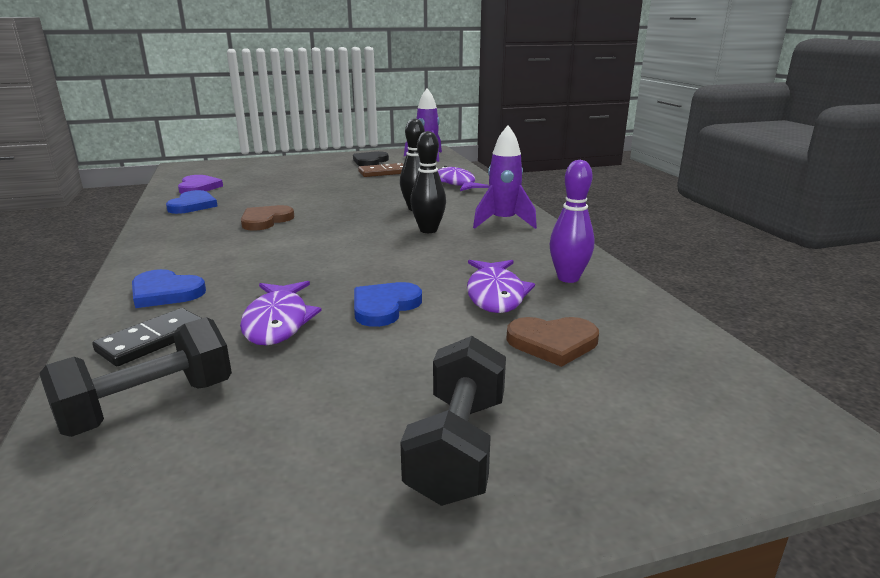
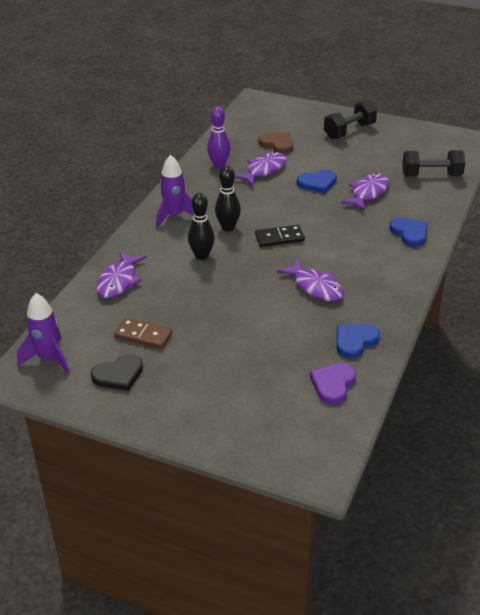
camera: 140 degrees left, 15 degrees up
(153, 340) = (423, 203): black domino -> black domino (279, 238)
(265, 220) = (315, 287): brown heart -> purple fish

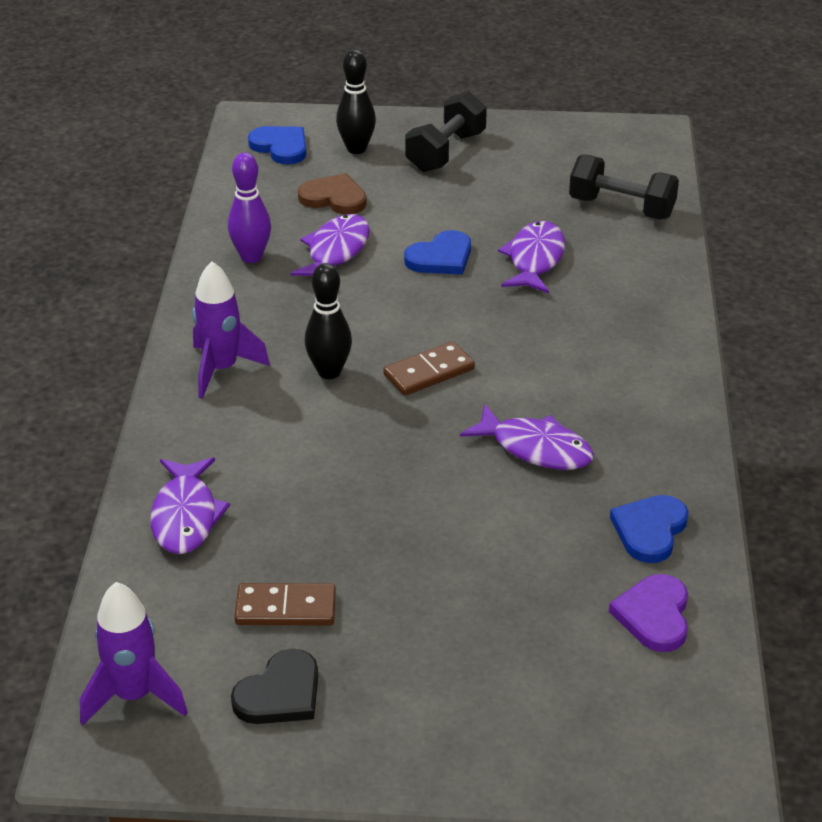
camera: 20 degrees left, 0 degrees up
(202, 256) = (311, 435): black bowling pin -> black bowling pin (356, 149)
(279, 238) = (429, 372): black domino -> brown domino
(409, 233) = (639, 318): blue heart -> blue heart (280, 147)
(431, 175) = (621, 208): black dumbbell -> black dumbbell turned 45 degrees clockwise

